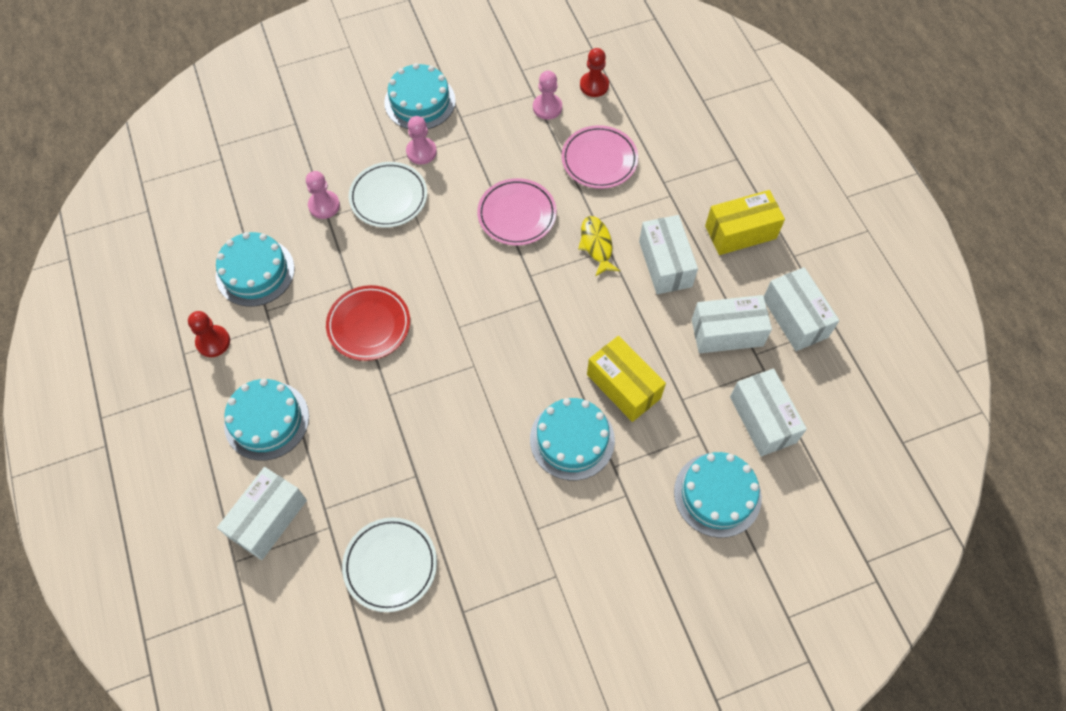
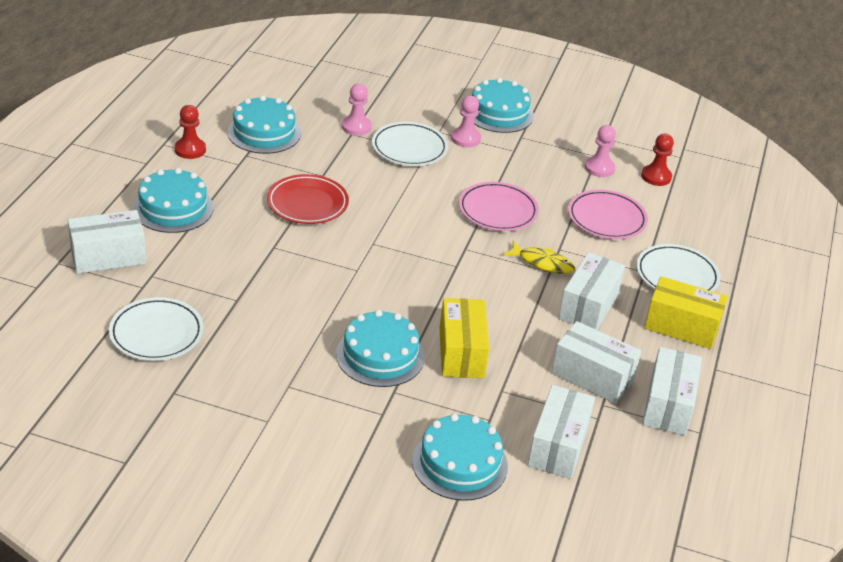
camera: 35 degrees right, 25 degrees down
(596, 245) = (542, 263): yellow fish -> yellow fish turned 90 degrees clockwise
(695, 182) = (676, 275): none -> white plate

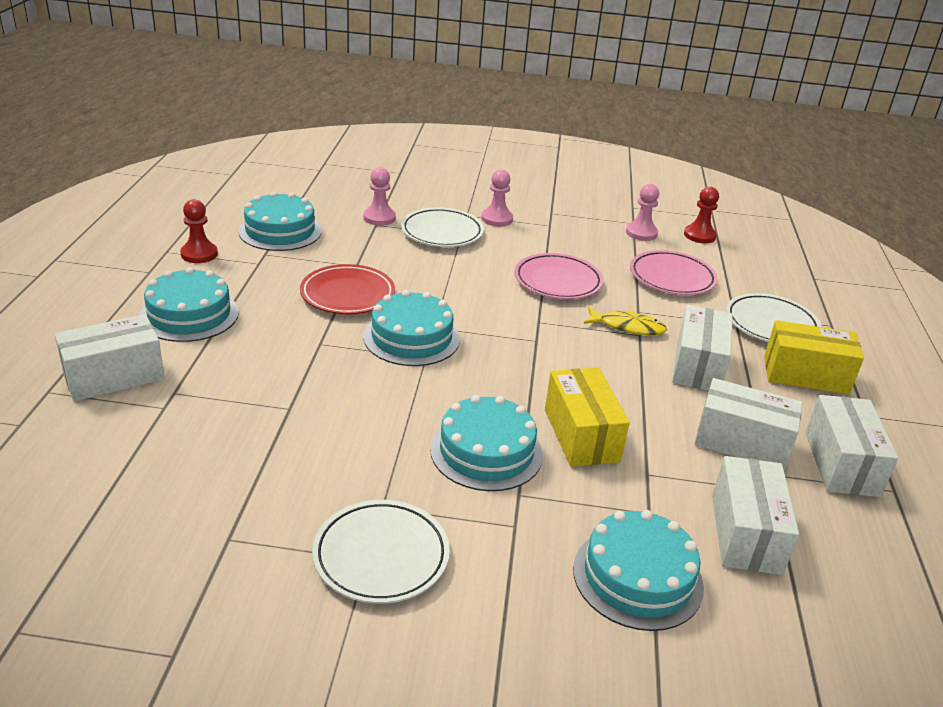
camera: 10 degrees left, 5 degrees down
(156, 333) = (192, 463): white plate -> white plate (381, 556)
(499, 113) = (520, 194): turquoise cake -> turquoise cake (411, 338)

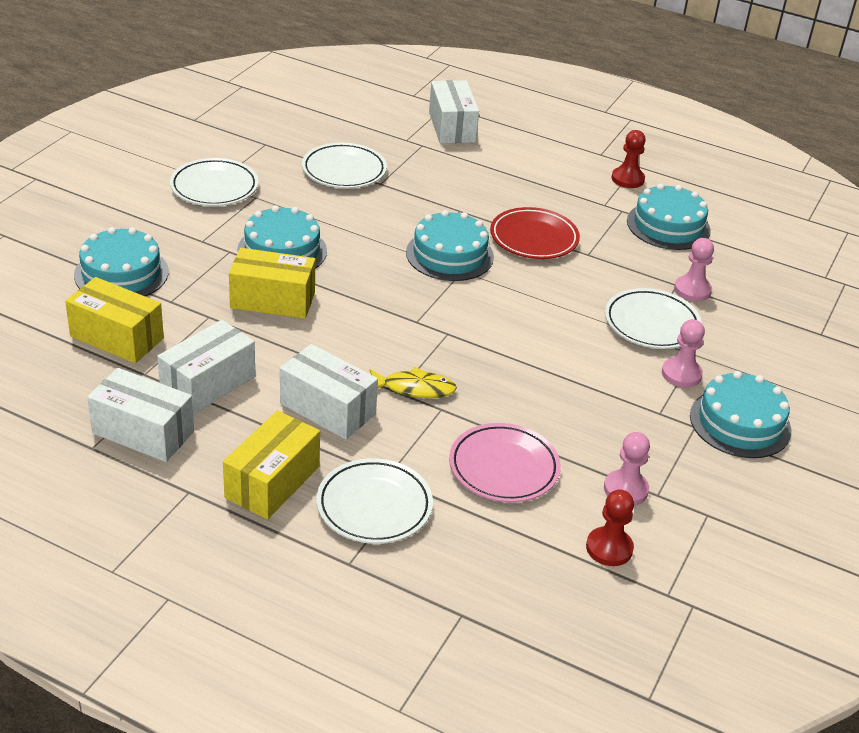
camera: 110 degrees right, 5 degrees up
(189, 315) = (525, 162): turquoise cake -> turquoise cake (740, 423)
(272, 444) = (344, 170): none -> white plate
(557, 281) = (521, 372): pink plate -> none
(627, 327) = (414, 388): yellow fish -> yellow fish turned 120 degrees counterclockwise
(745, 533) = (117, 337): white box -> yellow box

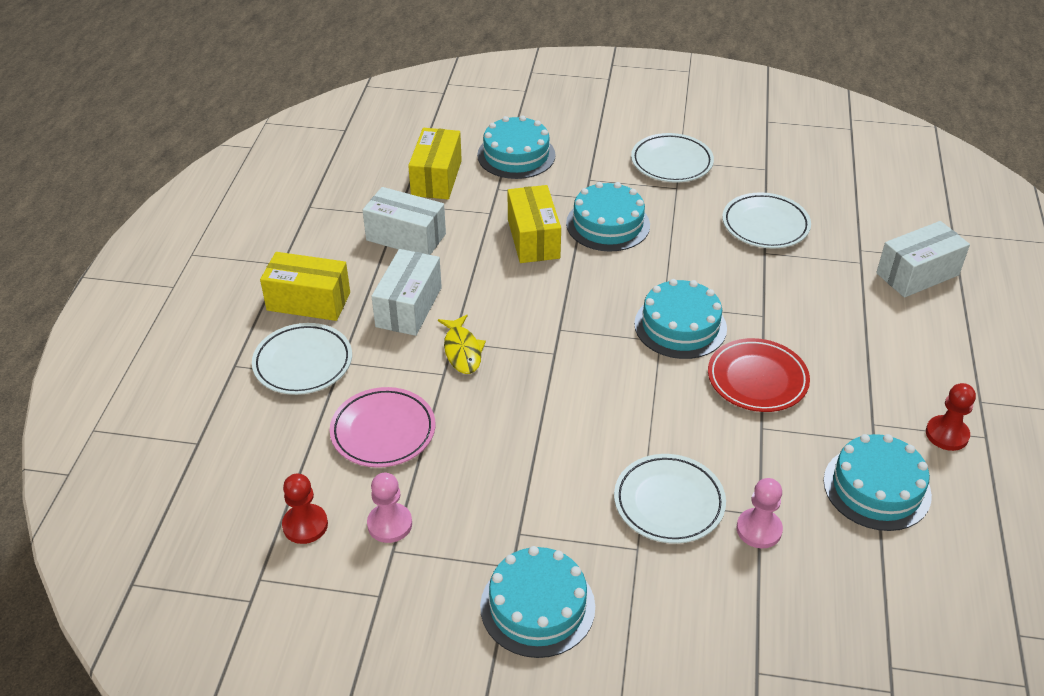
camera: 75 degrees right, 5 degrees up
(143, 432) = (335, 224): white box -> none
(681, 374) = (594, 542): pink pawn -> none

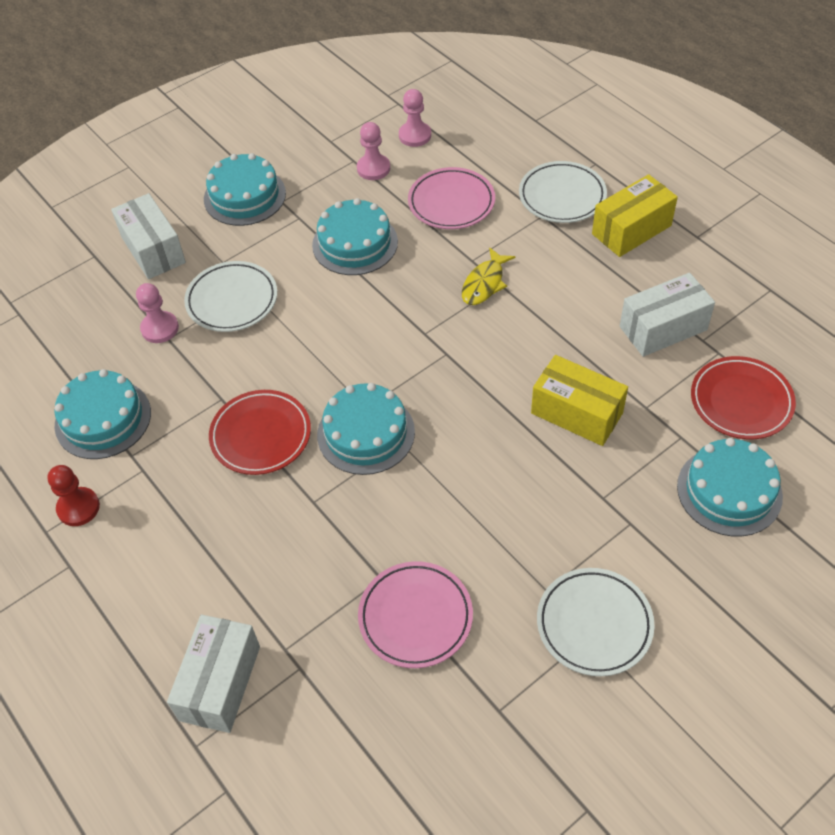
camera: 135 degrees right, 10 degrees up
(305, 525) = (415, 135): red pawn -> pink pawn
(408, 307) = (566, 281): white box -> white box (153, 250)
(436, 178) = (741, 401): yellow box -> red plate
(462, 350) = (484, 283): yellow fish -> yellow fish turned 90 degrees counterclockwise
(608, 224) = (544, 484): turquoise cake -> turquoise cake (355, 243)
(765, 225) = (415, 617): white plate -> pink plate

